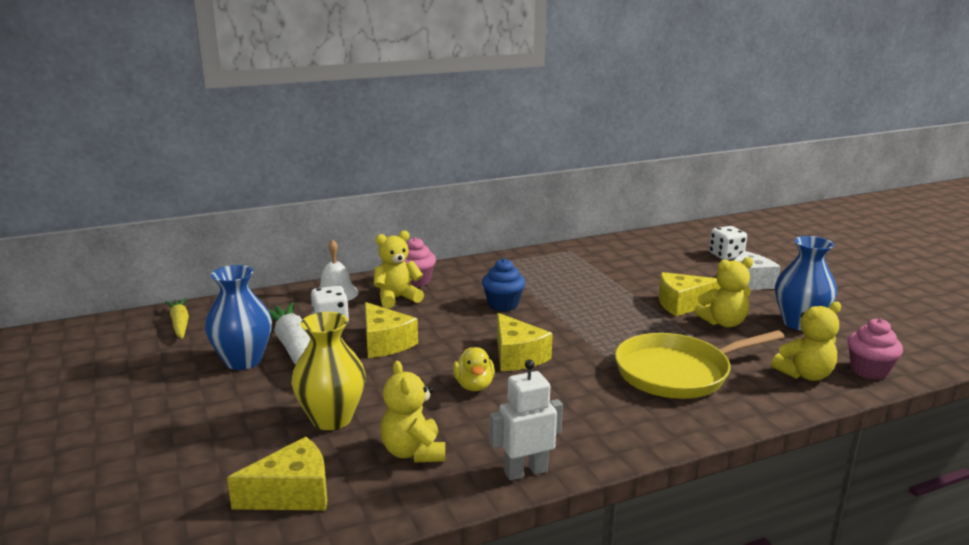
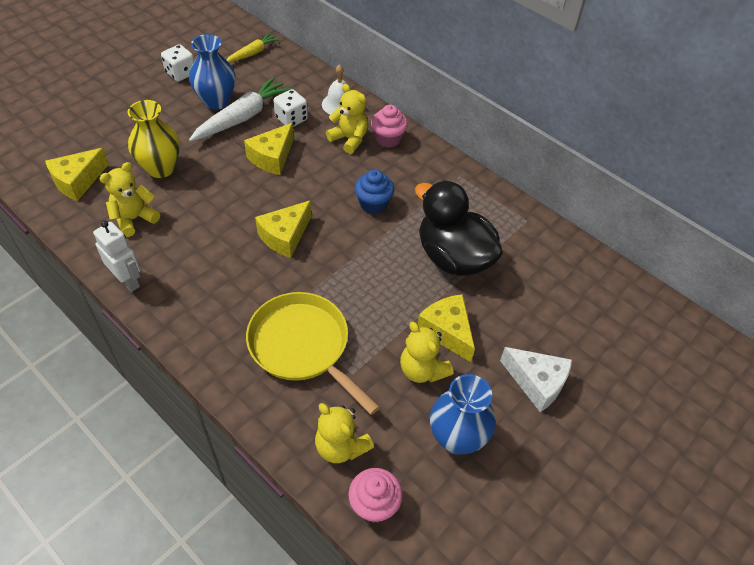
camera: 65 degrees right, 30 degrees up
(292, 494) = (78, 181): yellow cheese -> yellow cheese turned 90 degrees clockwise
(474, 386) = (229, 224): yellow duck -> none
(596, 285) = (454, 257): none -> black duck
(726, 256) = (607, 355): white dice -> white dice (181, 73)

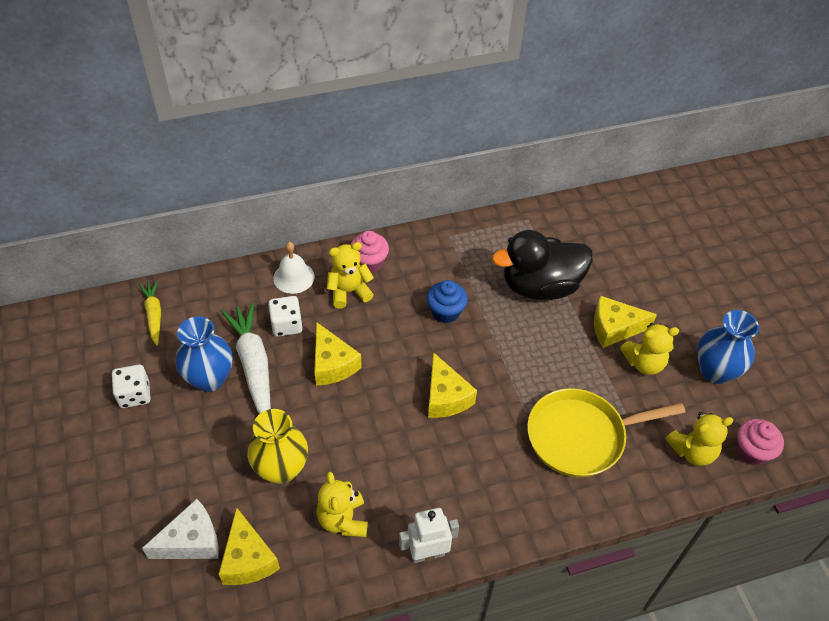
camera: 60 degrees left, 0 degrees up
(537, 383) = (687, 297): white cheese -> white cheese (191, 541)

